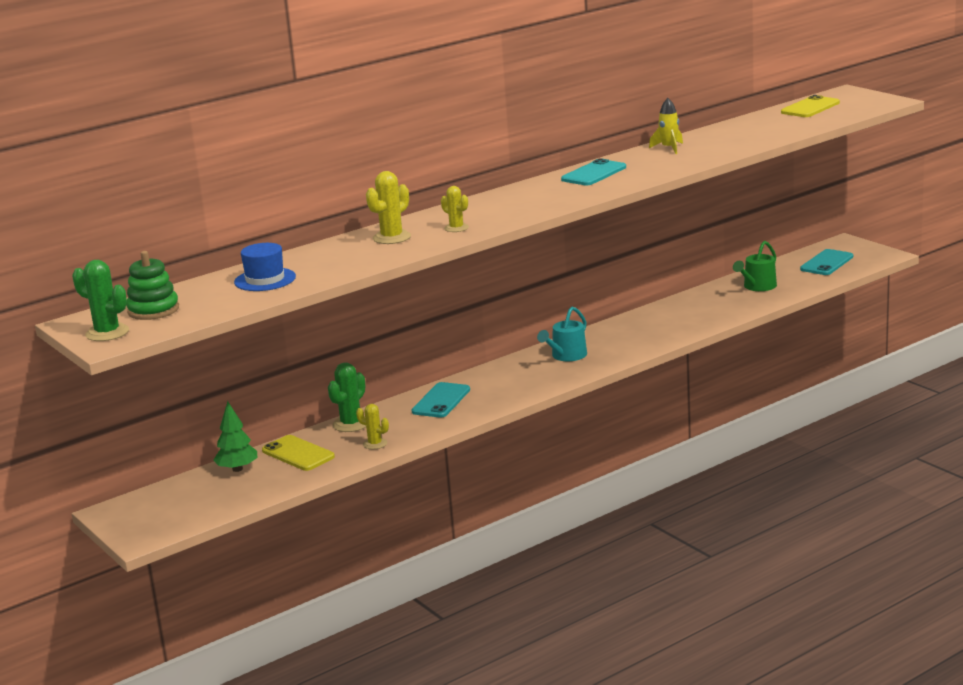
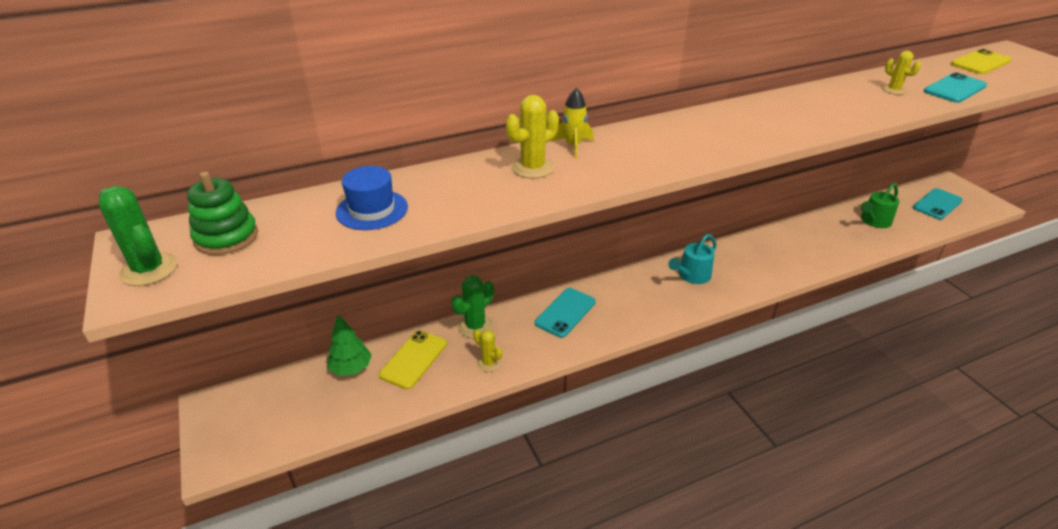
camera: 10 degrees right, 15 degrees up
(298, 454) = (413, 359): yellow phone -> yellow phone turned 60 degrees clockwise
(456, 228) = (605, 167): yellow cactus -> yellow cactus (893, 90)
(594, 173) = (762, 112): turquoise phone -> turquoise phone (954, 89)
(669, 148) = (840, 91): yellow rocket -> yellow rocket (573, 146)

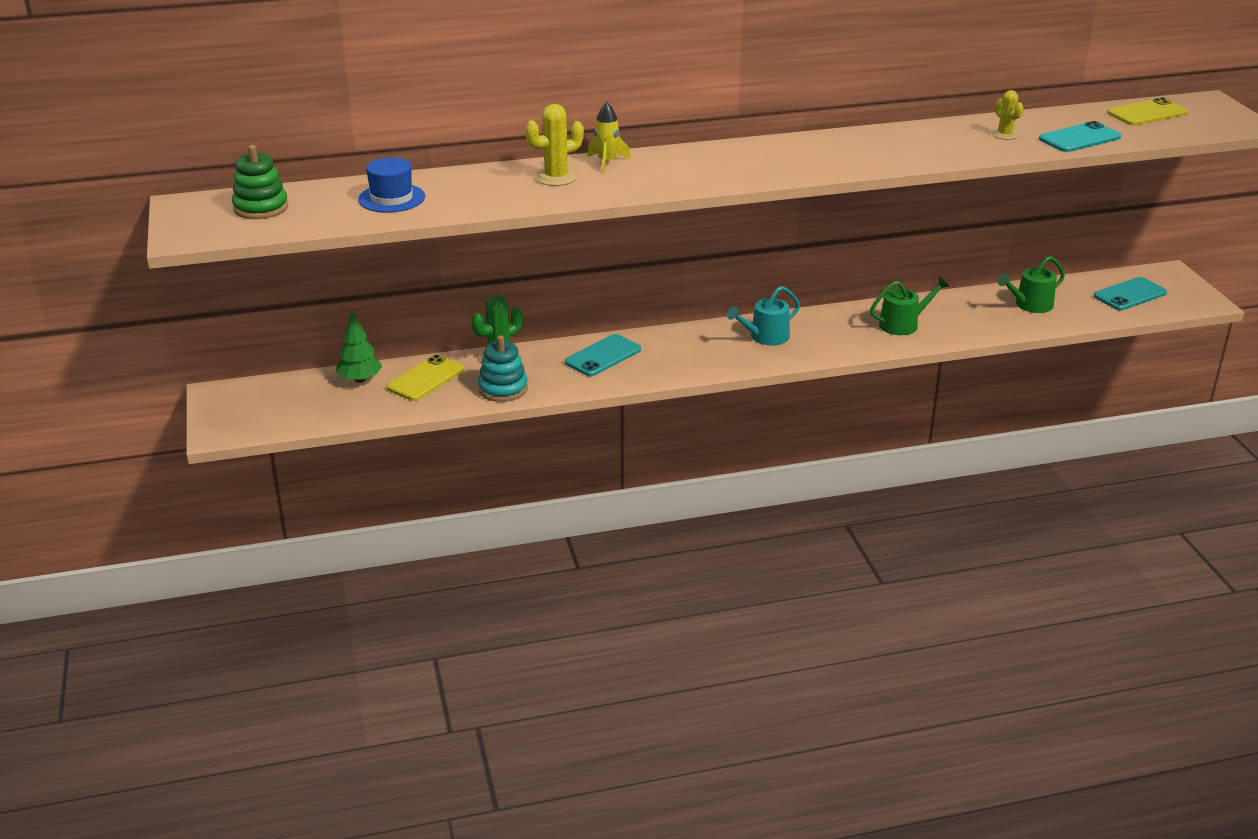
camera: 10 degrees right, 5 degrees down
(149, 269) = (196, 224): green cactus -> none
(488, 363) = (503, 389): yellow cactus -> turquoise stacking toy
(792, 250) = (903, 324): none -> green watering can

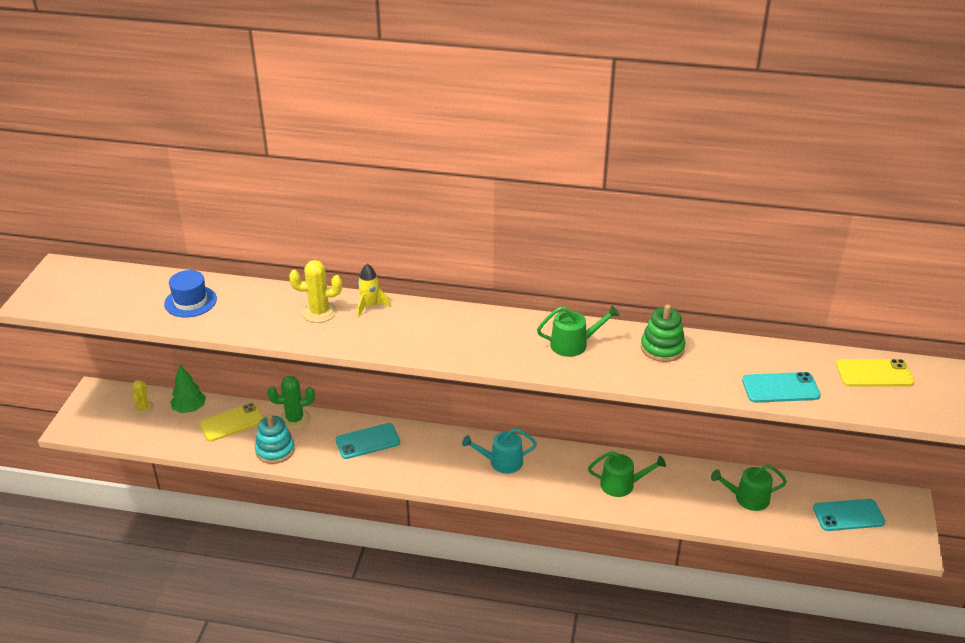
camera: 25 degrees right, 5 degrees up
(261, 208) = (101, 286): green stacking toy -> green stacking toy (662, 348)
(853, 148) = (573, 344): none -> green watering can
(1005, 135) = (716, 364): yellow cactus -> yellow cactus (143, 408)

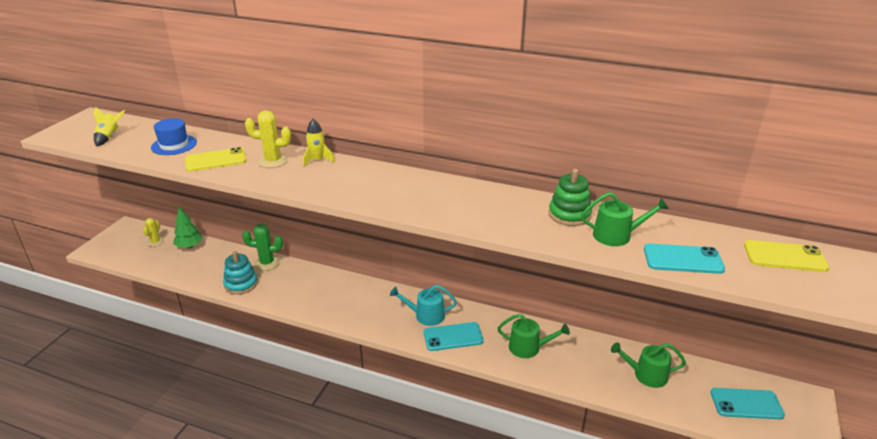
camera: 10 degrees right, 5 degrees down
(104, 298) = (109, 137): none -> yellow rocket
(232, 422) = (217, 260): yellow phone -> yellow phone (215, 160)
(367, 441) = (318, 286): turquoise phone -> turquoise phone (453, 337)
(573, 344) = (485, 204): green watering can -> green watering can (616, 235)

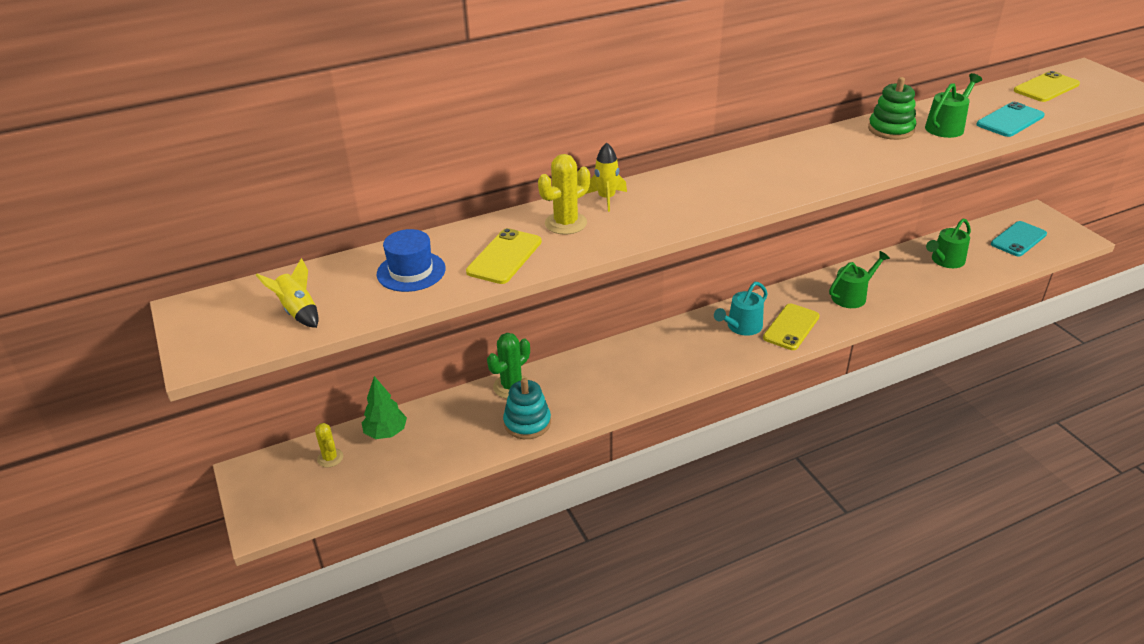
camera: 45 degrees left, 5 degrees up
(453, 337) = (791, 327): turquoise phone -> yellow phone

